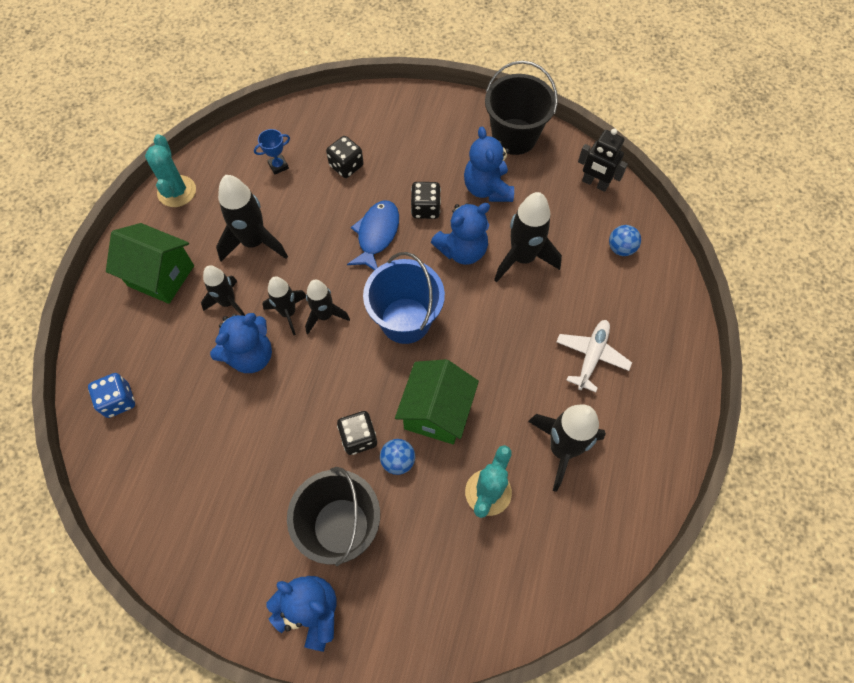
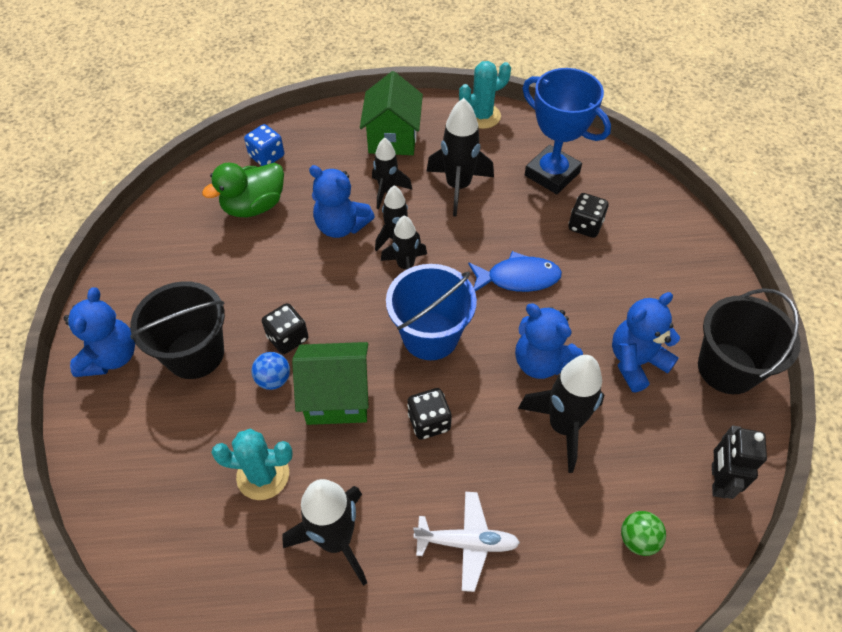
camera: 70 degrees right, 10 degrees down
(182, 430) = (254, 206): none -> green duck
(278, 166) = (552, 174): blue trophy -> blue trophy, size x2.40
(425, 208) = (574, 310): black dice -> black dice (429, 422)
(621, 248) = (638, 539): blue ball -> green ball

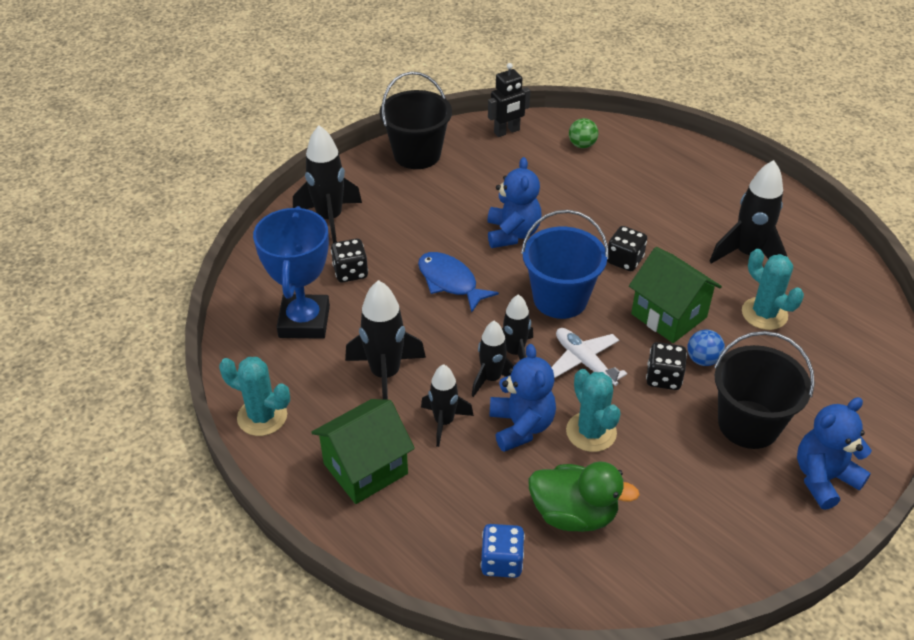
camera: 130 degrees left, 10 degrees down
(295, 258) = (591, 432): none -> turquoise cactus
(467, 542) = (672, 203): white plane -> white plane (584, 362)
(563, 426) = (549, 201): black rocket -> black rocket (329, 219)
(636, 362) = (459, 192): blue teddy bear -> none

